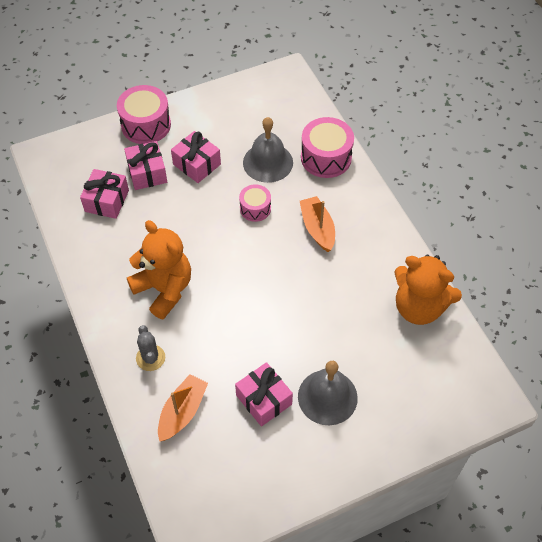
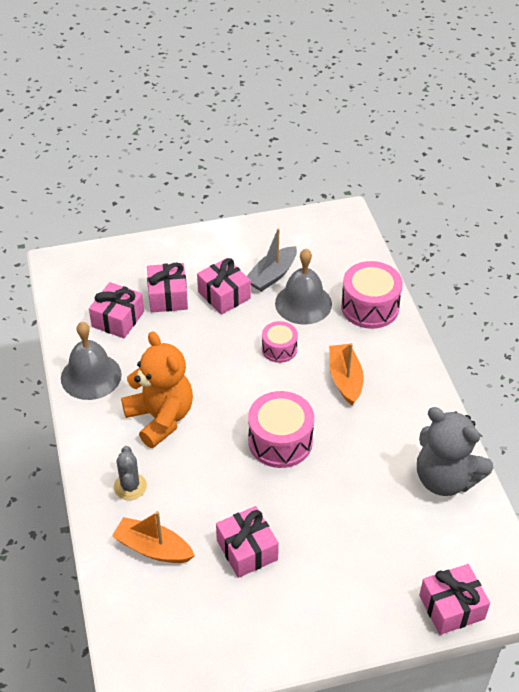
camera: 10 degrees right, 10 degrees down
(146, 125) = (177, 248): pink drum -> pink drum (280, 441)
(182, 412) = (153, 548): orange boat -> orange boat turned 105 degrees counterclockwise
(235, 139) = (272, 275): none -> grey boat
(327, 397) = (320, 558): grey bell -> grey bell (91, 376)
(419, 307) = (445, 479): orange teddy bear -> grey teddy bear
(445, 422) = (451, 607): none -> pink gift

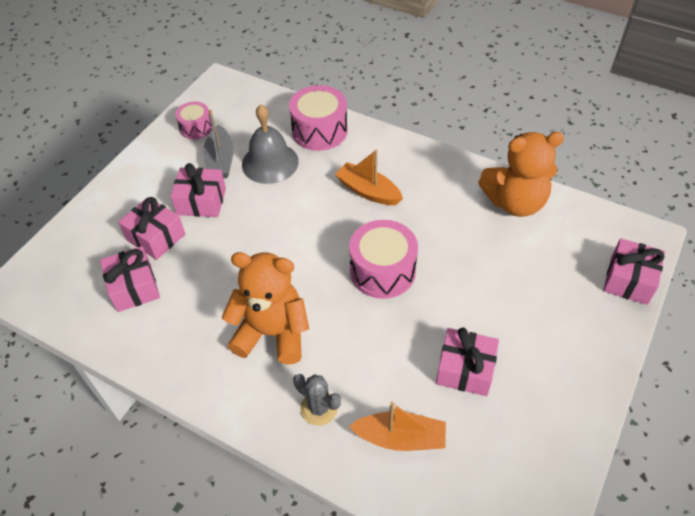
camera: 45 degrees left, 5 degrees up
(91, 376) = (169, 351): grey bell -> none
(153, 548) = (400, 438): orange boat -> orange boat turned 150 degrees counterclockwise
(279, 349) = (295, 207): pink drum -> pink drum (196, 128)
(445, 479) = (515, 202): grey teddy bear -> orange teddy bear

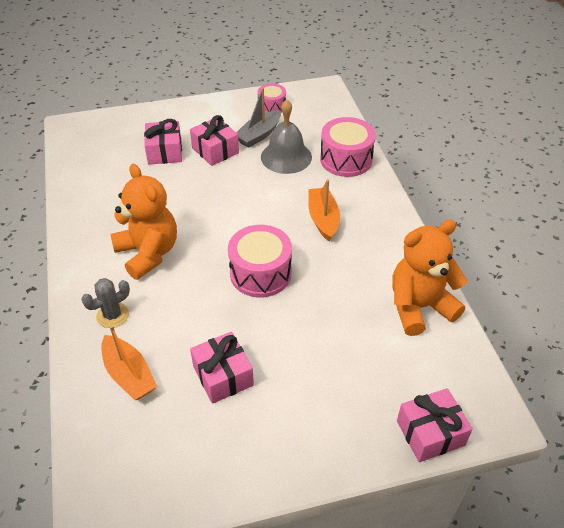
camera: 45 degrees right, 5 degrees down
(134, 287) = (118, 170): pink gift -> none
(319, 408) = (113, 315): grey cactus -> grey cactus turned 60 degrees clockwise
(515, 202) = (419, 307): orange teddy bear -> orange teddy bear turned 120 degrees clockwise

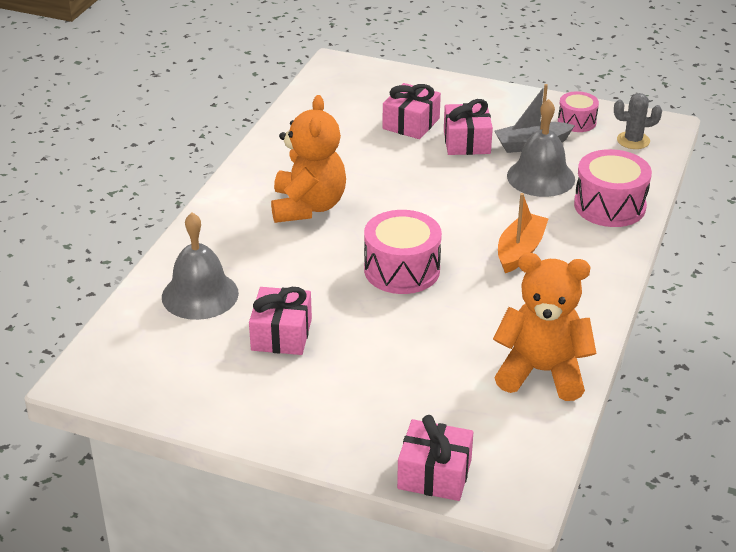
camera: 35 degrees right, 10 degrees down
(113, 315) = (228, 243): grey cactus -> grey cactus (633, 140)
(129, 374) = (200, 295): orange boat -> grey bell

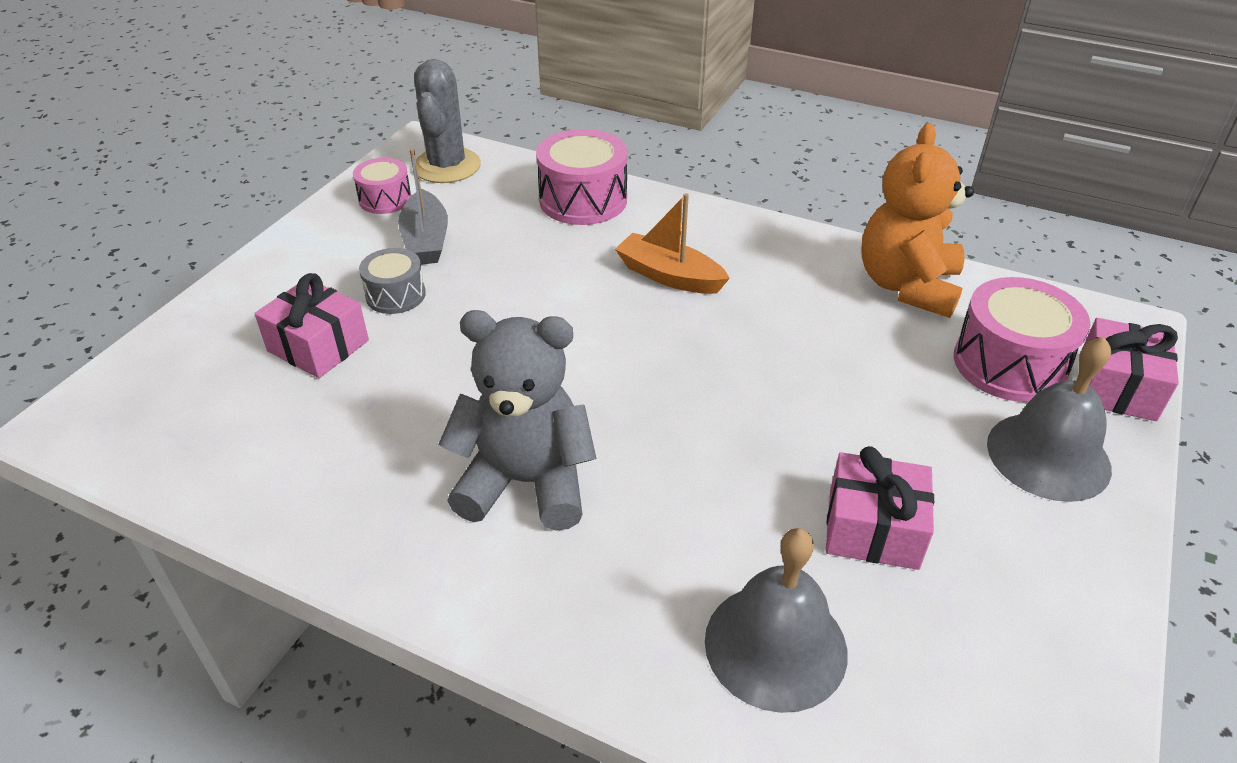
camera: 85 degrees left, 5 degrees up
(308, 207) = (526, 482): orange teddy bear -> grey teddy bear
(402, 270) = (707, 385): pink drum -> pink drum (1009, 364)
(466, 142) = (395, 295): pink gift -> grey drum
(541, 177) = (506, 242): grey bell -> grey bell (1048, 455)
(633, 140) = (447, 166): grey cactus -> grey cactus, size x1.62

